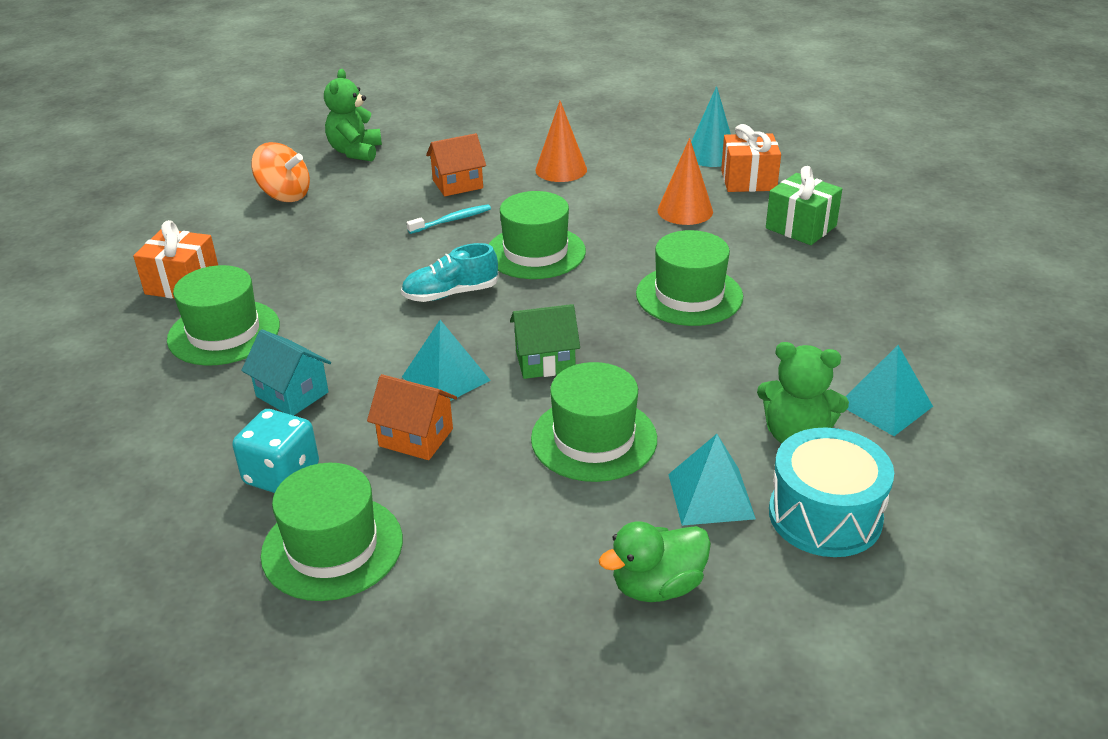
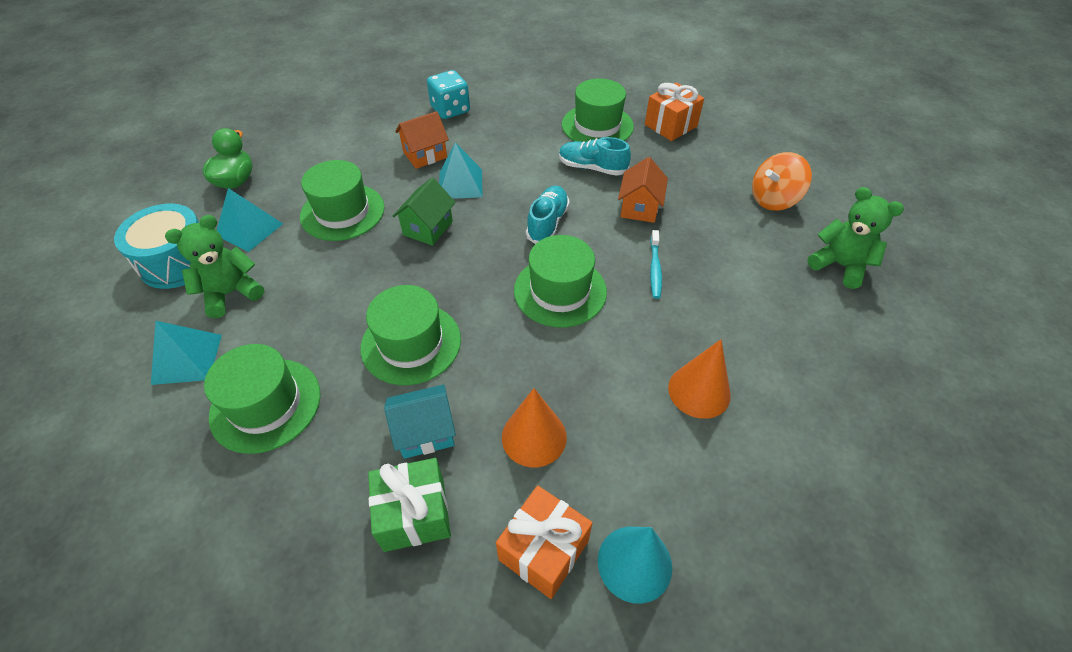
camera: 125 degrees right, 15 degrees up
(292, 394) = (510, 130): turquoise house -> turquoise house (425, 432)
(323, 303) = (592, 168): none -> turquoise shoe
(332, 547) = (386, 109): green hat -> green hat (266, 404)
(457, 184) = (721, 301): orange house -> orange house (639, 208)

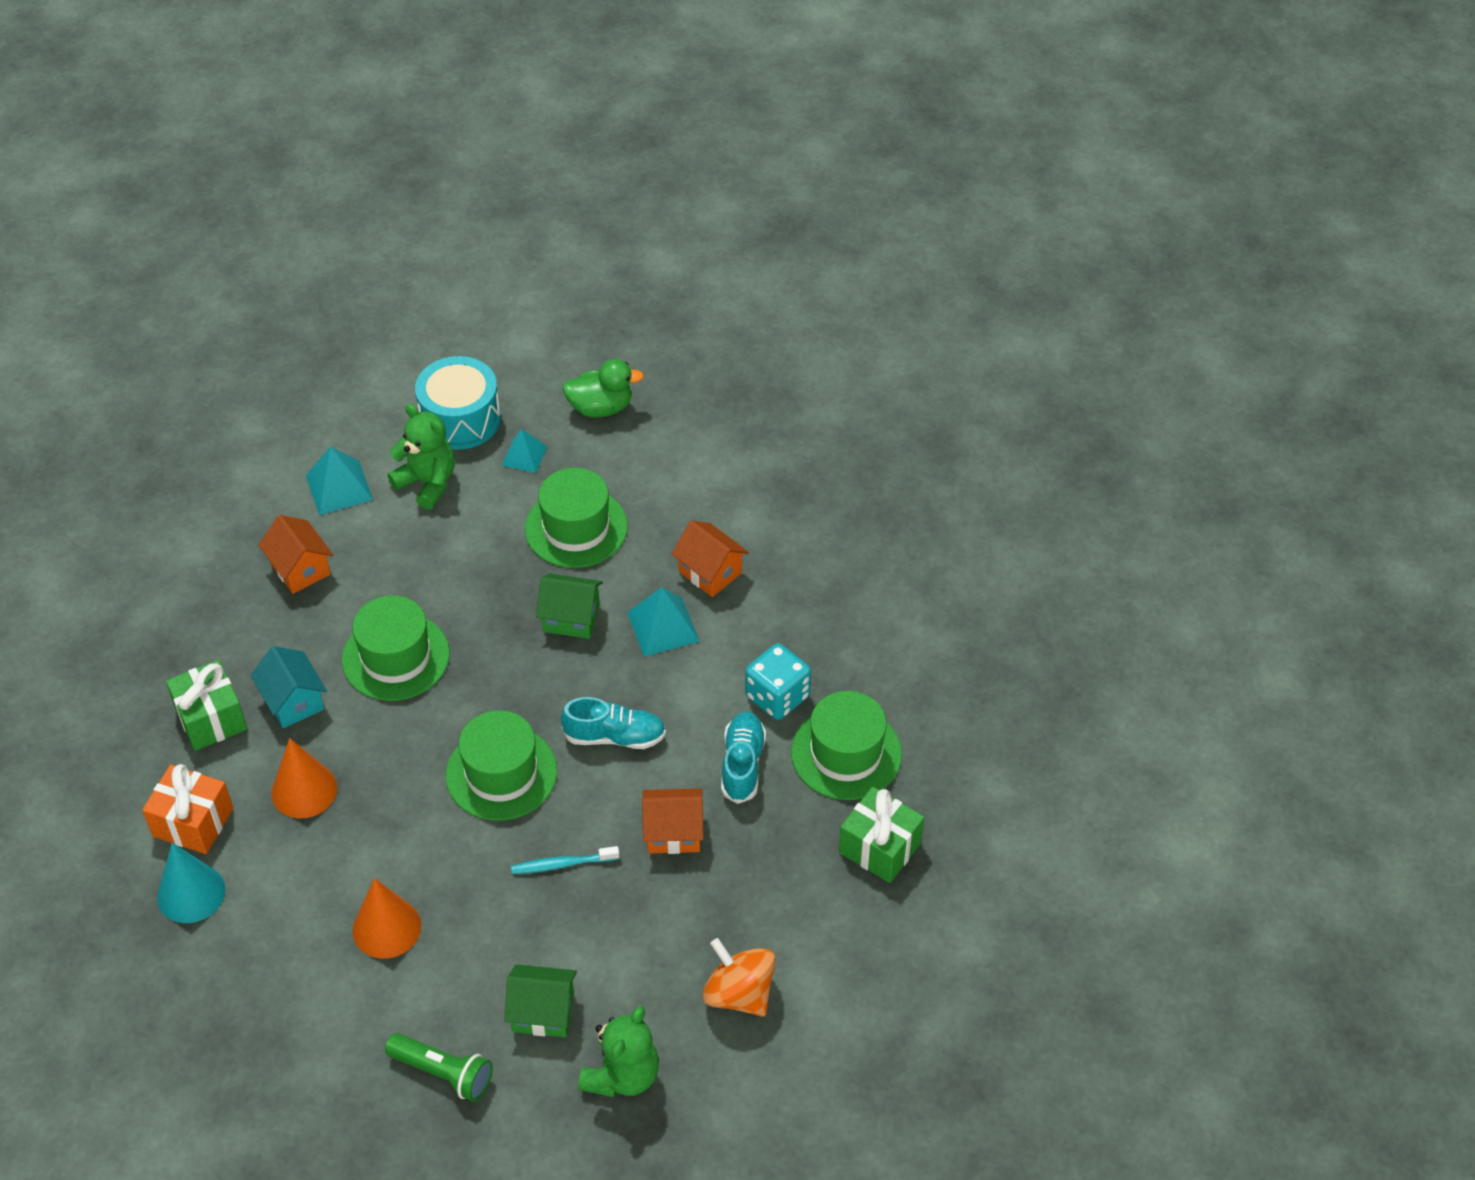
camera: 75 degrees right, 0 degrees up
(249, 229) = (524, 455): turquoise pyramid -> turquoise pyramid, size x0.66
(266, 404) = (300, 569): green hat -> orange house
(450, 110) = (822, 569): turquoise dice -> turquoise dice (777, 696)
(670, 125) = (880, 847): orange gift -> green gift
(787, 300) = (543, 1012): none -> green house
(844, 371) = (443, 1073): none -> green flashlight

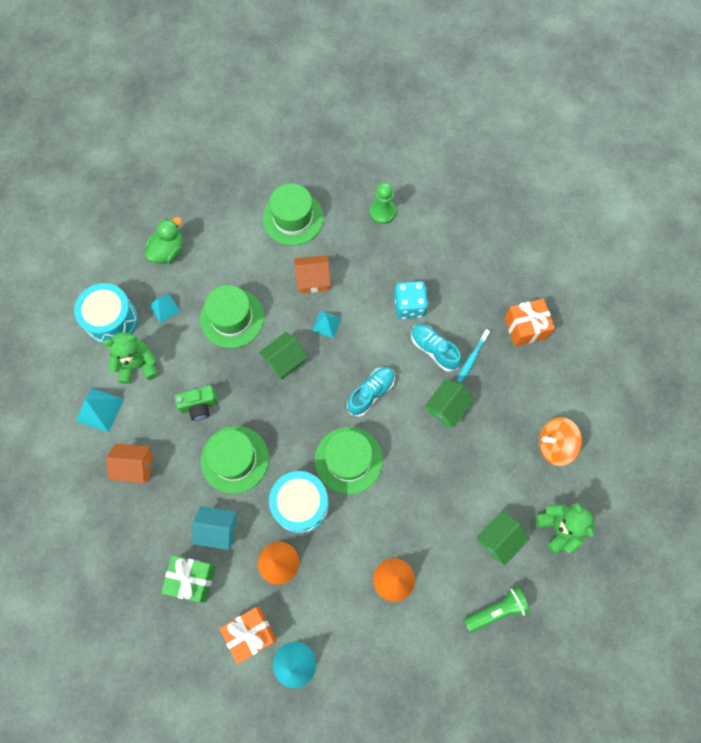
camera: 50 degrees left, 20 degrees up
(398, 762) = (300, 504): none -> turquoise drum
(431, 576) = (199, 406): none -> green camera
(563, 864) = (424, 470): turquoise toothbrush -> turquoise toothbrush (472, 358)
(663, 627) = (326, 324): turquoise pyramid -> turquoise pyramid, size x0.66
(673, 832) = (446, 408): orange house -> green house
(846, 753) = (464, 302): green hat -> green hat (293, 218)
(880, 847) = (525, 328): green gift -> orange gift
(883, 578) = (382, 212): none -> green pawn

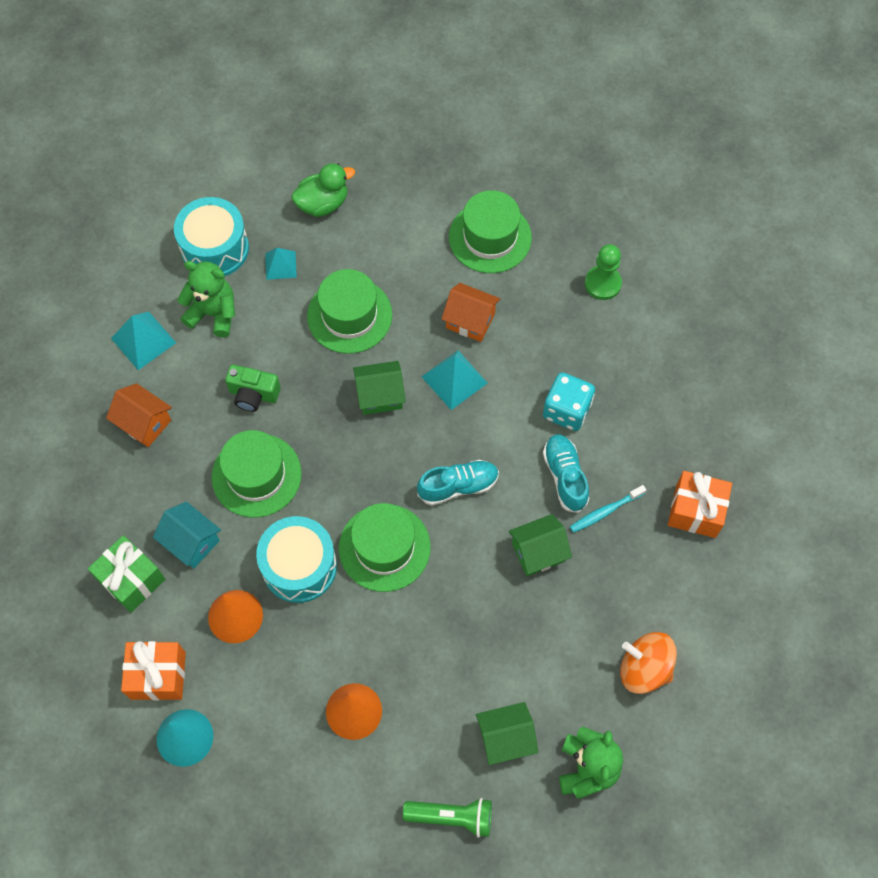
camera: 30 degrees right, 5 degrees down
(326, 324) = (454, 379): turquoise pyramid -> turquoise pyramid, size x1.51

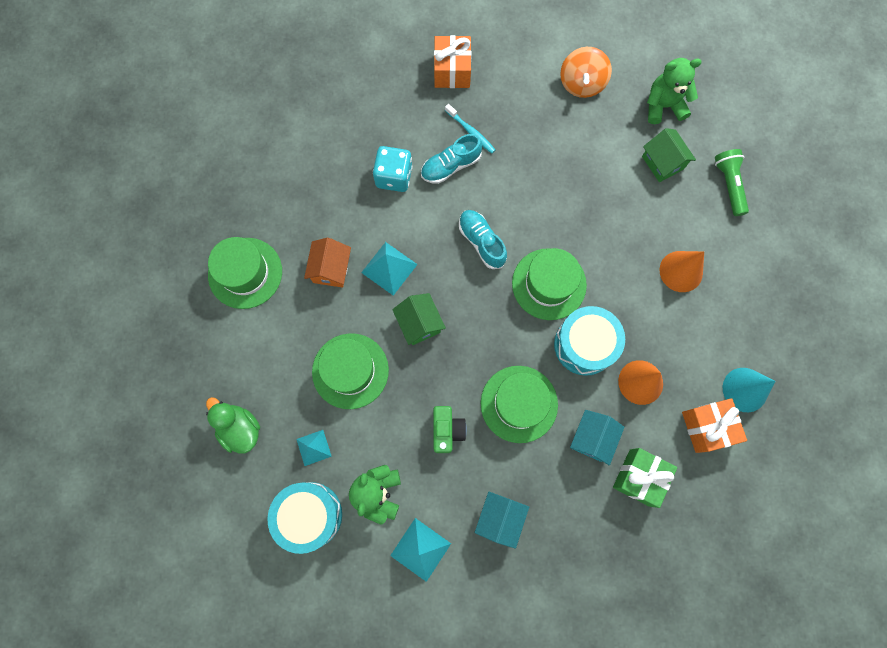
camera: 105 degrees left, 10 degrees up
(144, 423) = (500, 518): orange house -> turquoise house
(538, 552) = (517, 171): green house -> none
(602, 283) = (271, 173): green pawn -> none

